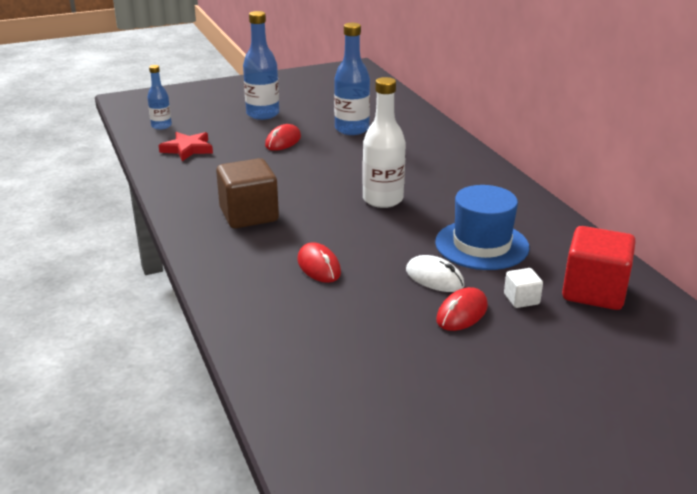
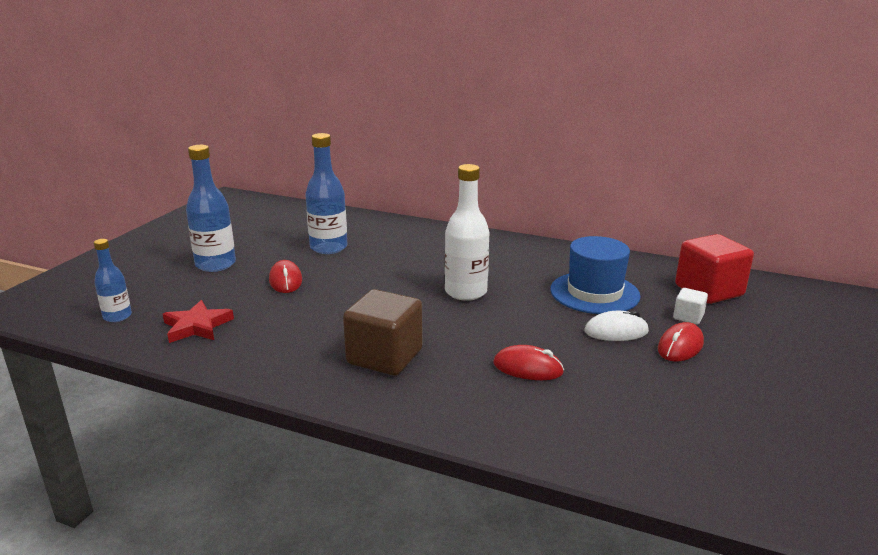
camera: 45 degrees left, 5 degrees down
(462, 313) = (680, 346): red mouse -> red mouse turned 45 degrees clockwise

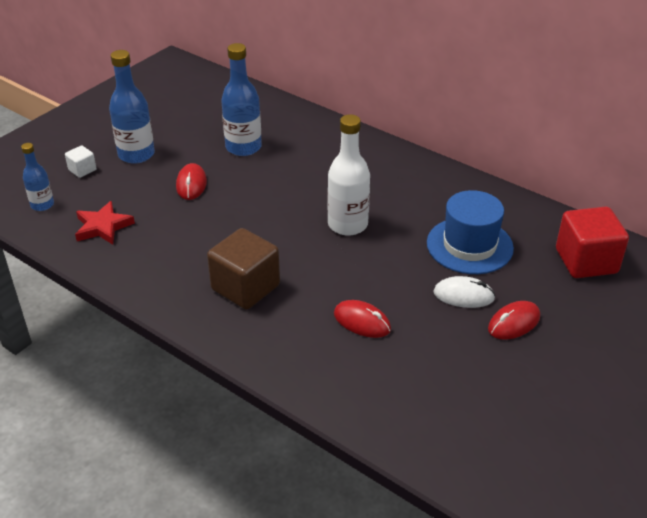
camera: 15 degrees right, 15 degrees up
(688, 317) = (543, 290): white cube -> white cube (82, 170)

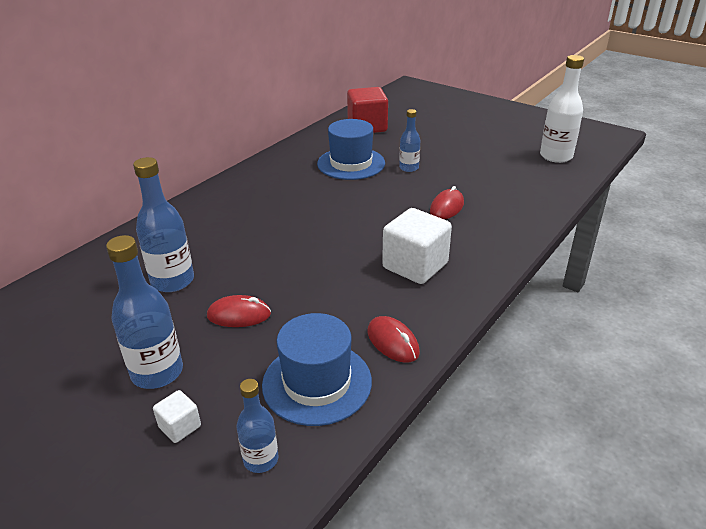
camera: 90 degrees left, 5 degrees down
(103, 227) = (317, 382): red star -> blue hat
(245, 287) = (415, 266): brown cube -> white cube
(347, 225) = (322, 214): white bottle -> white bottle (556, 156)
(463, 295) = (409, 168): white mouse -> blue bottle
(514, 323) = (434, 152): red mouse -> red mouse (393, 342)

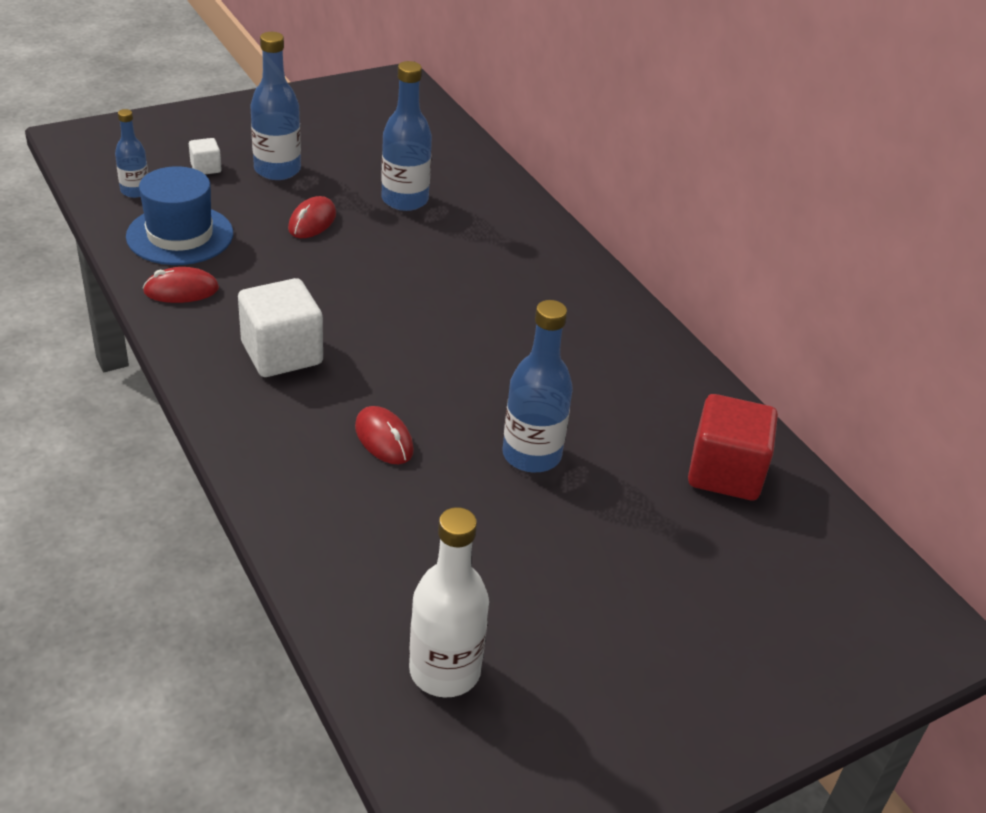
camera: 110 degrees right, 5 degrees up
(351, 163) = (587, 401): blue hat -> none
(409, 168) = (531, 455): blue bottle -> blue bottle, size x1.69

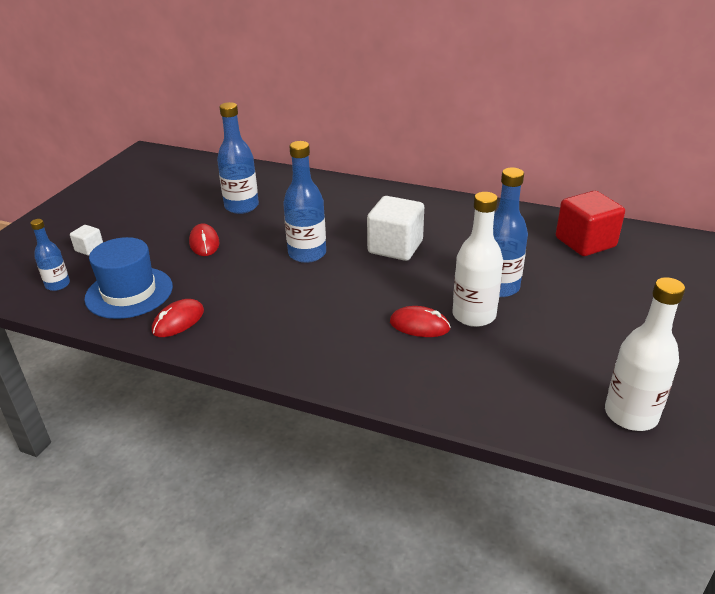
camera: 35 degrees left, 5 degrees down
(277, 170) = (140, 228): blue bottle -> blue bottle (307, 254)
(282, 353) = (295, 318): white cube -> white cube (395, 247)
(455, 466) = (474, 315): none -> white bottle

